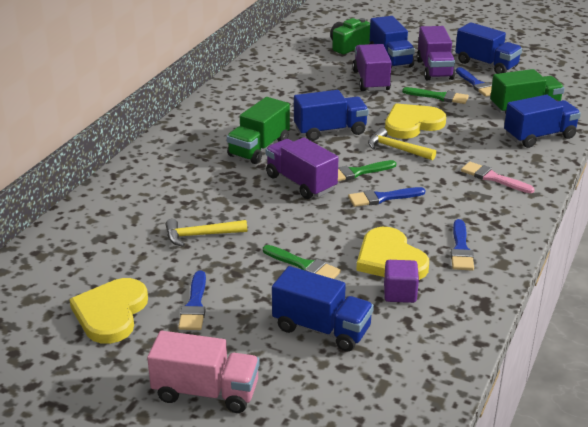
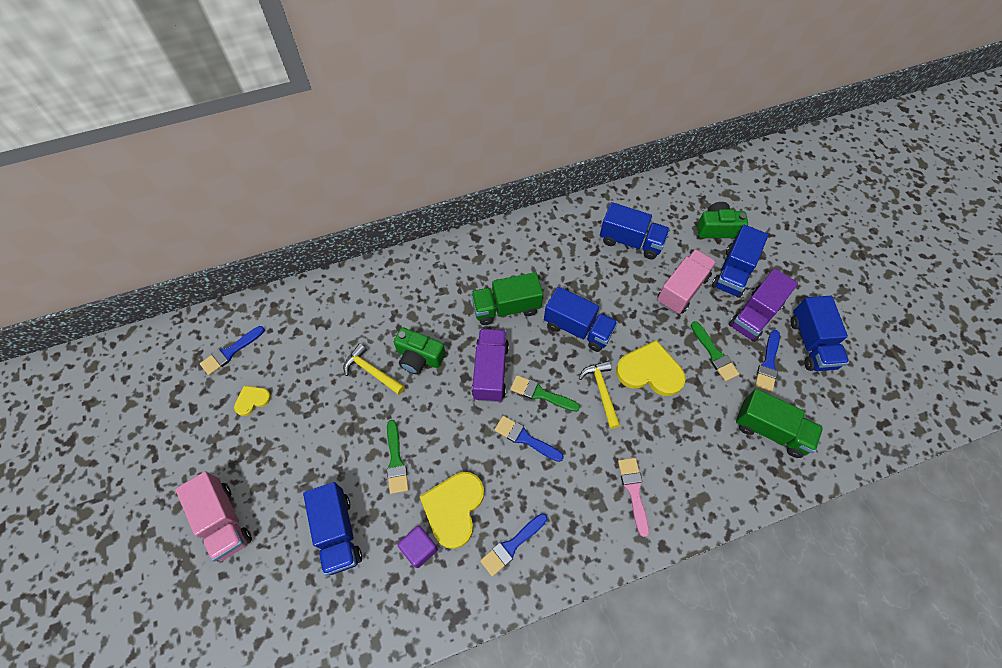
camera: 45 degrees right, 30 degrees up
(111, 313) = (252, 400): yellow heart -> yellow heart, size x0.52
(194, 305) = (298, 437): blue brush -> blue brush (230, 352)
(230, 207) = (419, 357): none -> green camera
(371, 81) = (682, 289): purple truck -> pink truck
(539, 136) = (737, 476): blue truck -> blue truck (630, 241)

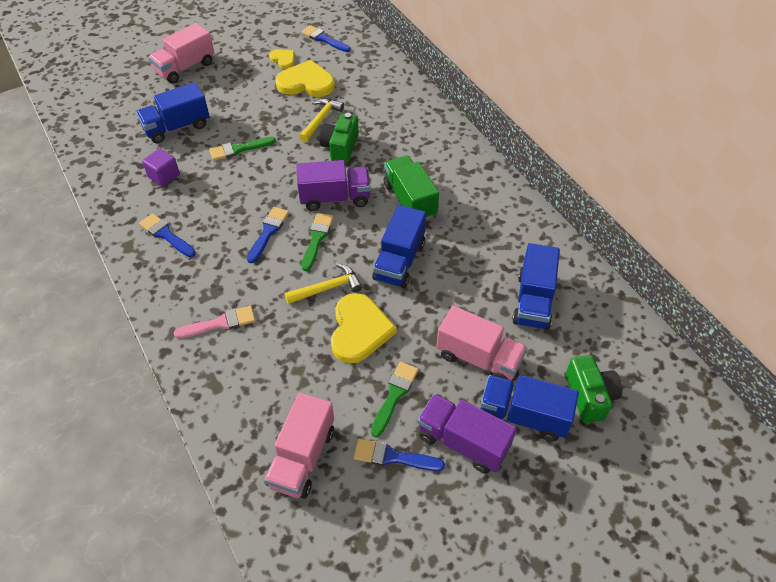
camera: 80 degrees right, 10 degrees down
(454, 508) = (198, 192): yellow heart -> yellow heart (306, 83)
(714, 354) = (394, 395): green brush -> green brush turned 150 degrees clockwise
(770, 430) = (302, 457): green truck -> pink truck
(811, 343) = (435, 513): blue truck -> none

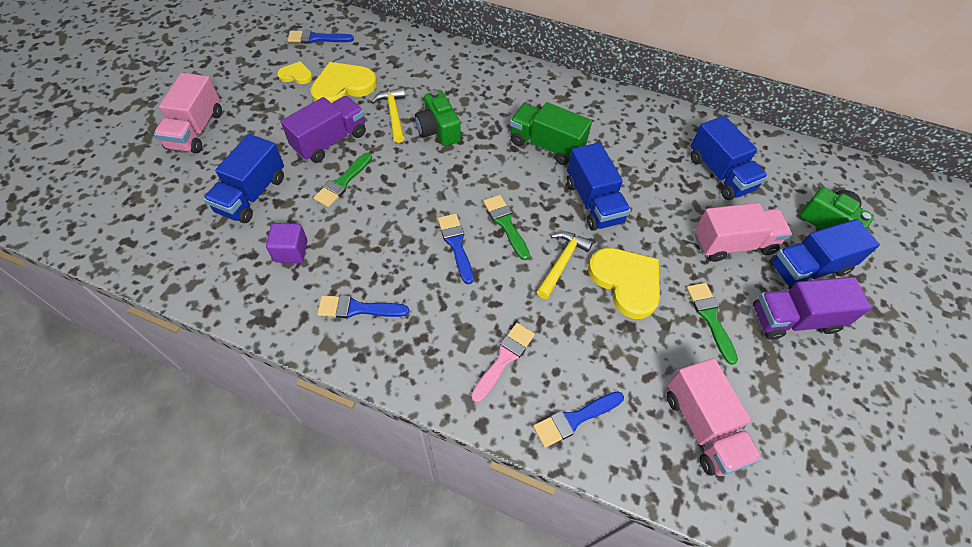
camera: 40 degrees left, 5 degrees up
(335, 198) = (482, 178): purple truck -> purple truck (330, 141)
(393, 457) = (763, 370): blue brush -> blue brush (574, 419)

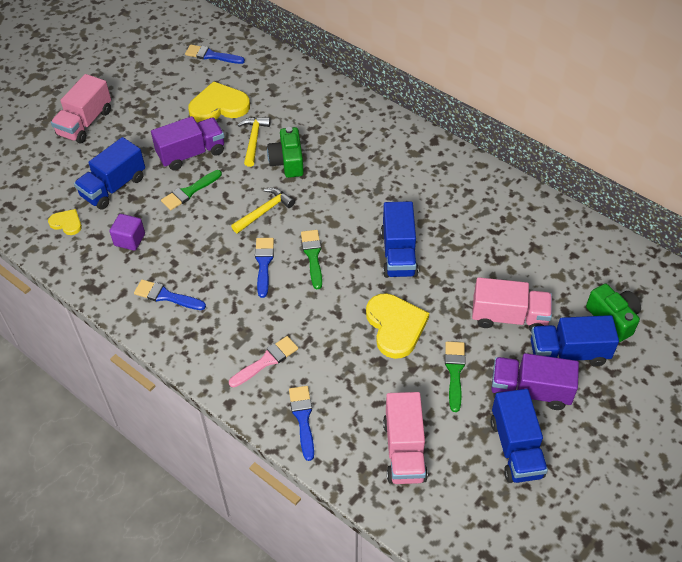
camera: 20 degrees right, 5 degrees down
(296, 75) = (182, 88): yellow heart -> yellow heart (66, 223)
(546, 145) = (379, 195): green truck -> none
(562, 262) = (347, 298): yellow hammer -> yellow hammer (264, 211)
(574, 419) = (303, 418): blue brush -> blue brush turned 90 degrees clockwise
(720, 174) = (530, 253): blue truck -> blue truck (516, 448)

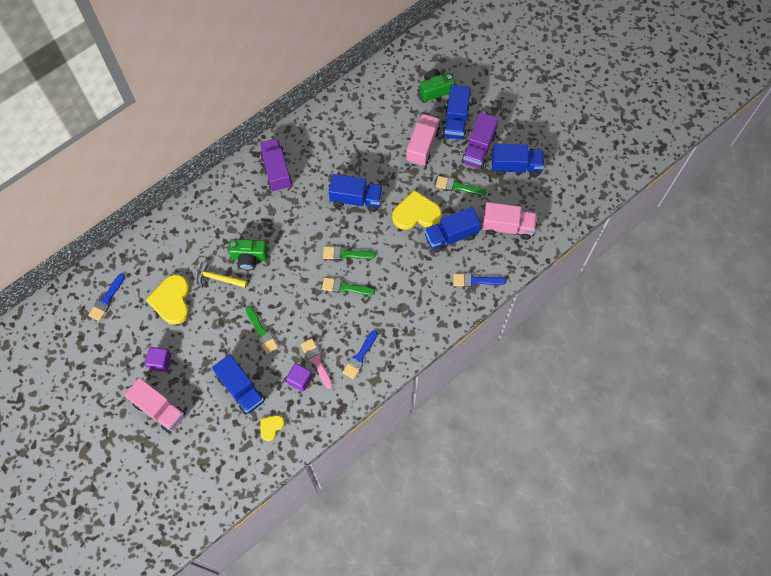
camera: 80 degrees left, 15 degrees up
(142, 112) = (160, 362): none -> purple cube
(191, 153) = (220, 327): purple truck -> purple truck (276, 171)
(264, 211) = (295, 280): yellow hammer -> none
(264, 263) = (345, 287): blue brush -> green brush
(266, 361) = (428, 296): pink brush -> pink brush (316, 361)
(369, 375) = (451, 236): none -> blue truck

